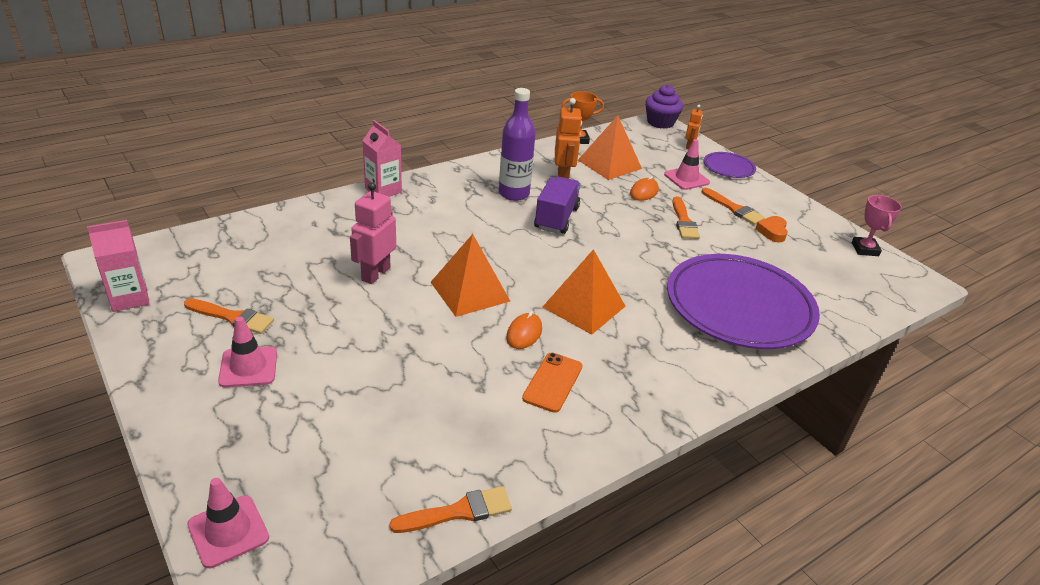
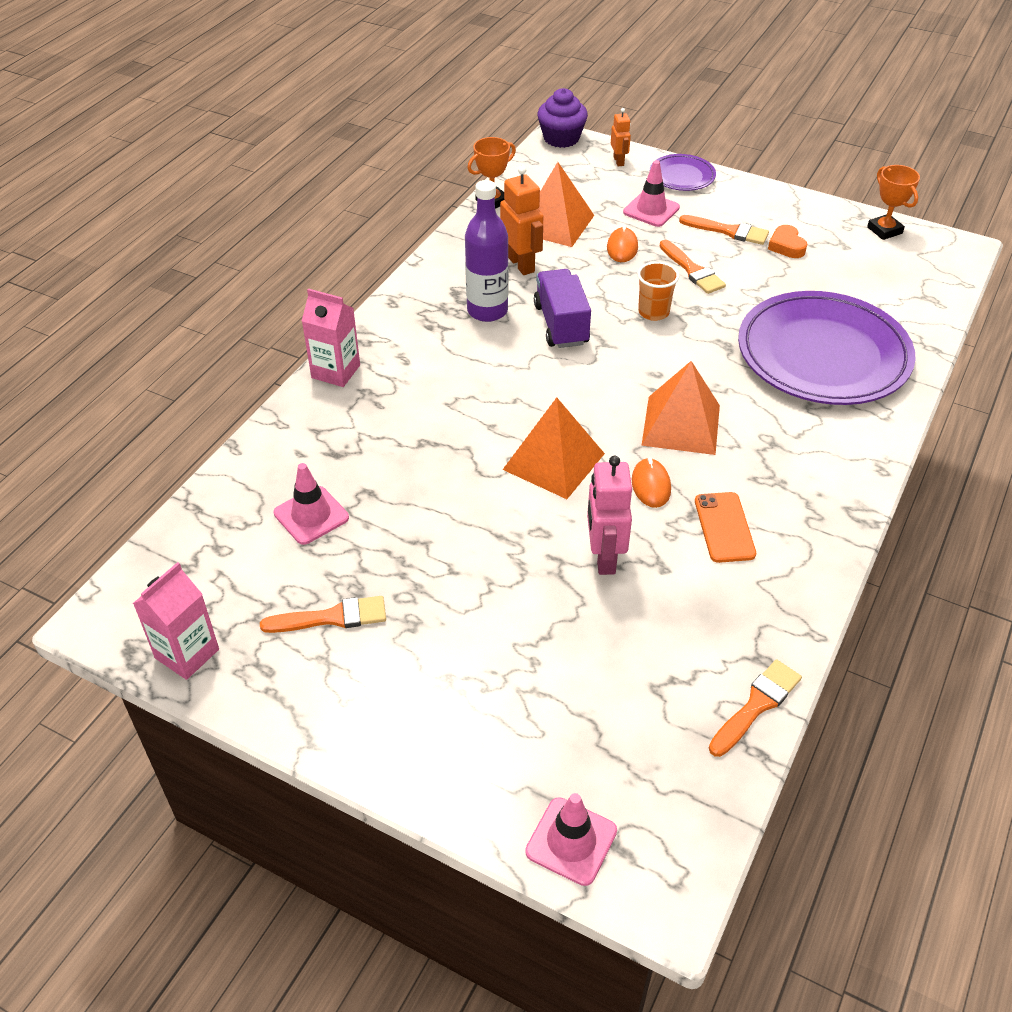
camera: 25 degrees left, 10 degrees up
(248, 367) = (412, 666): pink traffic cone -> pink traffic cone (311, 515)
(375, 274) = (434, 487): pink robot -> pink robot (604, 557)
(630, 234) = (653, 312): none -> orange cup
(865, 249) = (884, 230): pink trophy -> orange trophy

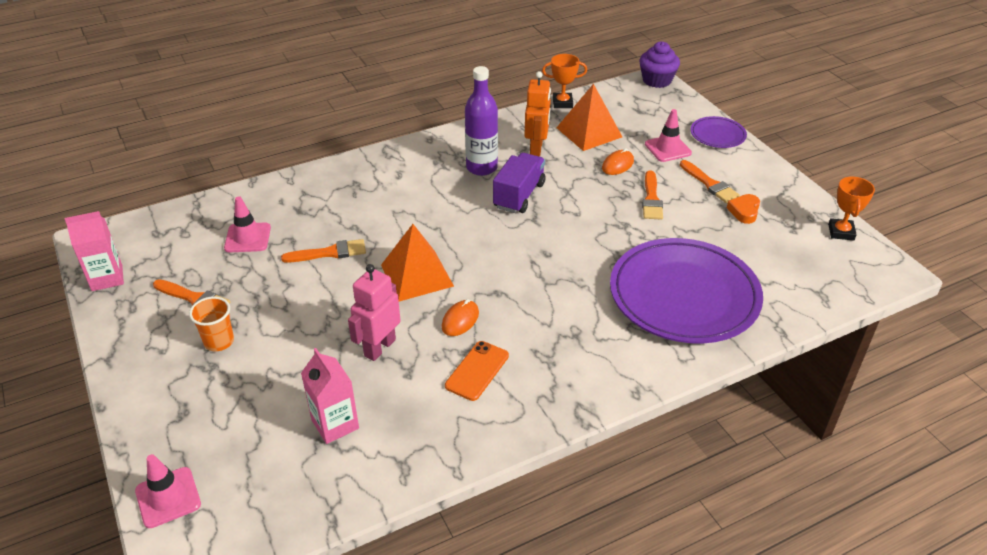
camera: 35 degrees right, 5 degrees down
(336, 371) = (352, 165): pink carton -> pink carton (335, 424)
(619, 161) = (681, 109): orange robot -> none
(653, 312) = (591, 214): orange cup -> orange cup (219, 342)
(681, 425) = (525, 293): orange pyramid -> none
(756, 705) = (365, 491): orange brush -> orange brush (329, 253)

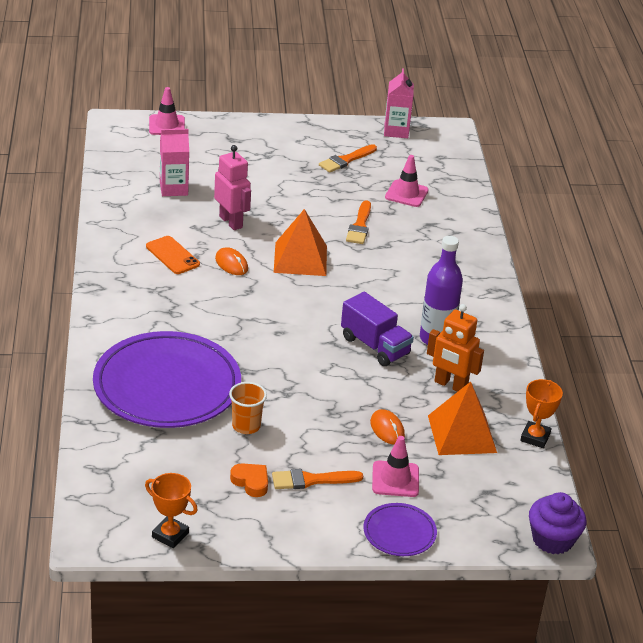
camera: 110 degrees right, 5 degrees down
(219, 342) = (290, 162): orange cup -> orange cup (246, 426)
(651, 199) = (314, 427): orange brush -> none

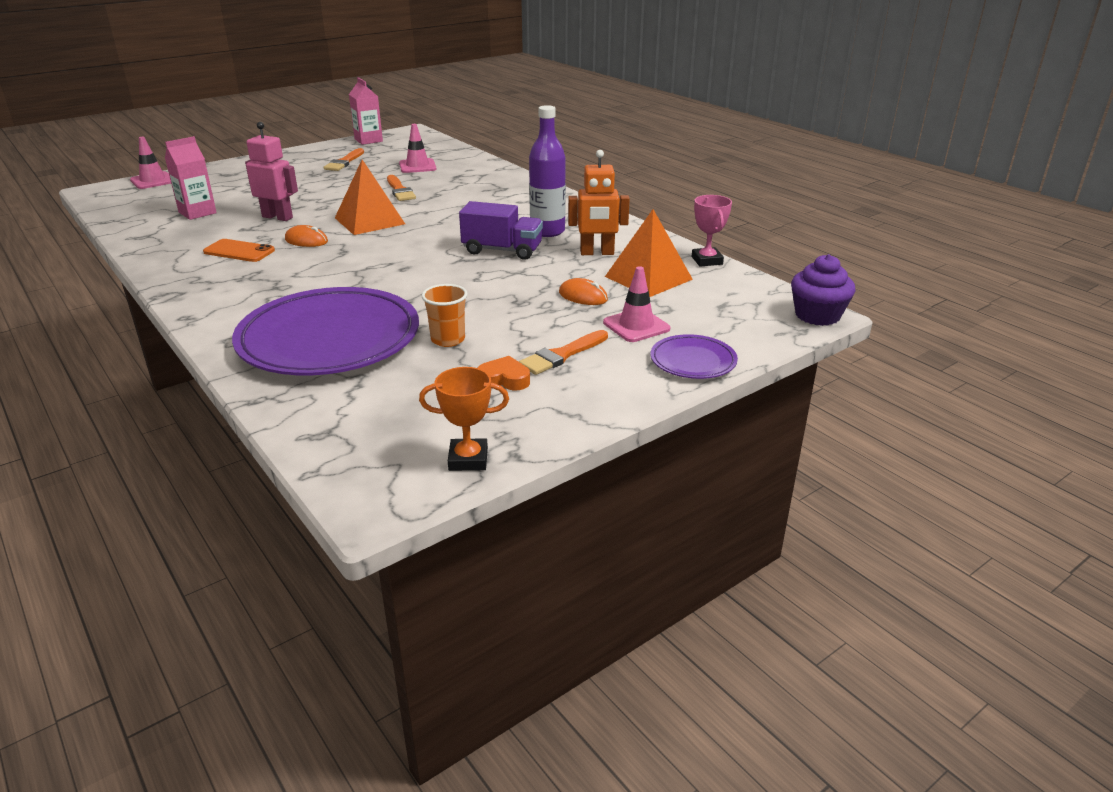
camera: 30 degrees left, 5 degrees down
(535, 437) = (707, 260): orange trophy -> pink trophy

